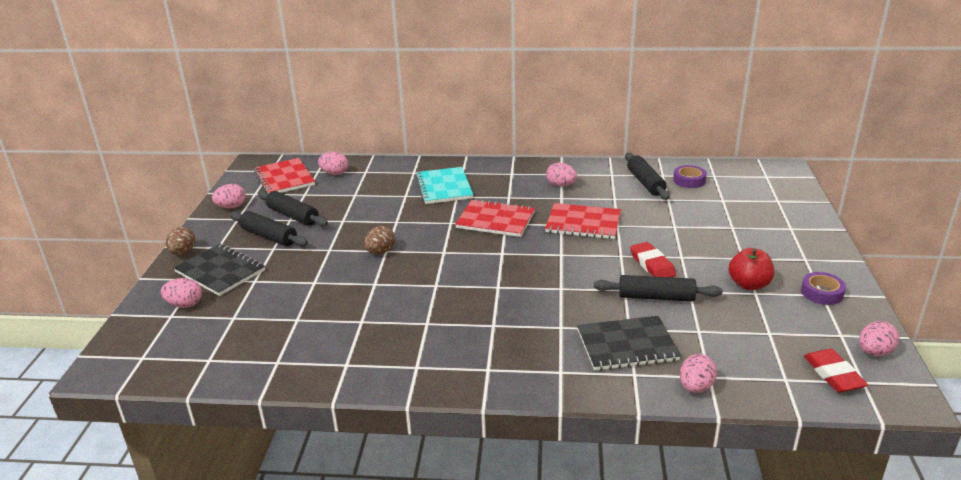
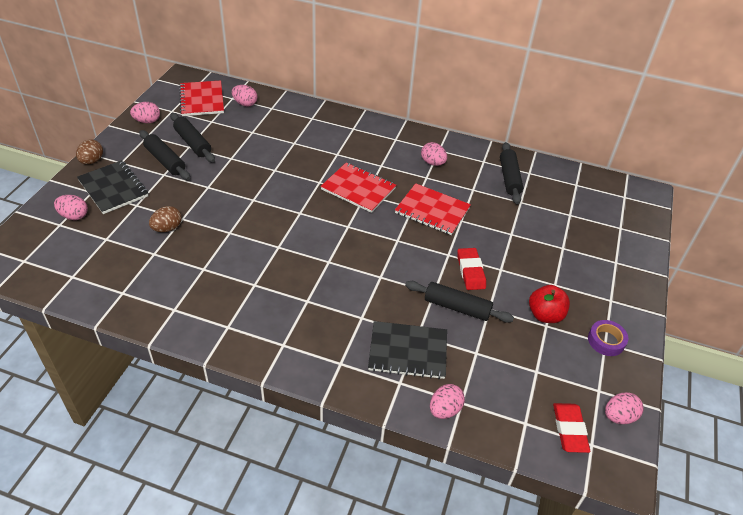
camera: 10 degrees right, 15 degrees up
(380, 252) = (248, 200): brown egg -> brown egg (167, 228)
(444, 187) = (330, 141): turquoise notebook -> none
(689, 180) = (550, 185): purple tape -> none

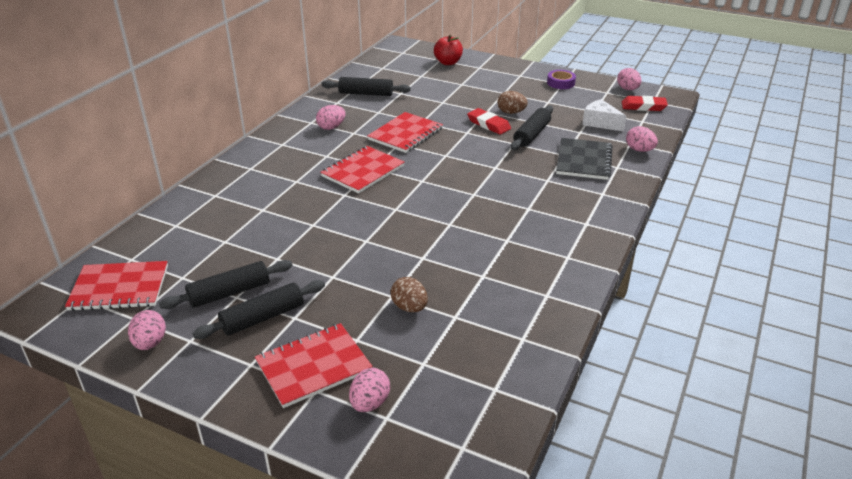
camera: 80 degrees left, 10 degrees down
(92, 161) = (236, 398): brown egg -> brown egg (511, 112)
(113, 188) = (313, 366): black notebook -> red notebook
(245, 104) = (153, 247): pink egg -> none
(470, 271) = (488, 124): red eraser -> red eraser turned 45 degrees clockwise
(505, 375) = (600, 123): none -> white cheese
(545, 315) = (537, 100): red apple -> red apple (448, 62)

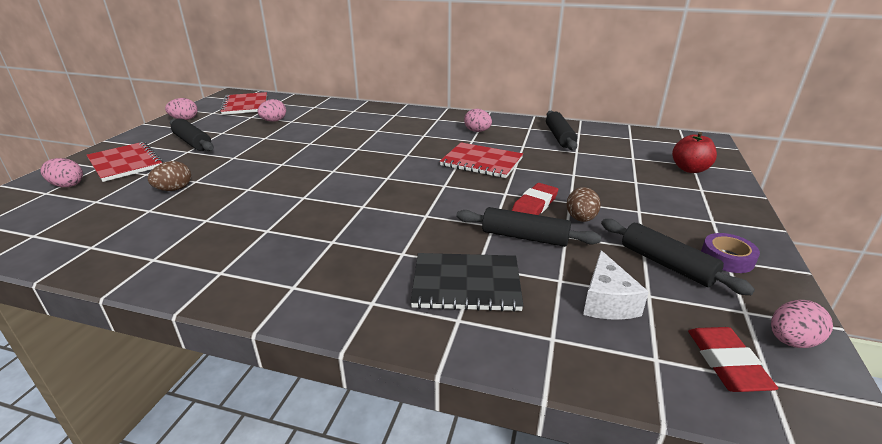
camera: 80 degrees right, 5 degrees down
(229, 293) = (227, 130): black rolling pin -> black rolling pin (666, 264)
(363, 171) = (399, 151): red notebook -> none
(600, 123) = (607, 301): white cheese -> white cheese turned 150 degrees clockwise
(639, 150) = (529, 349): pink egg -> pink egg (274, 121)

